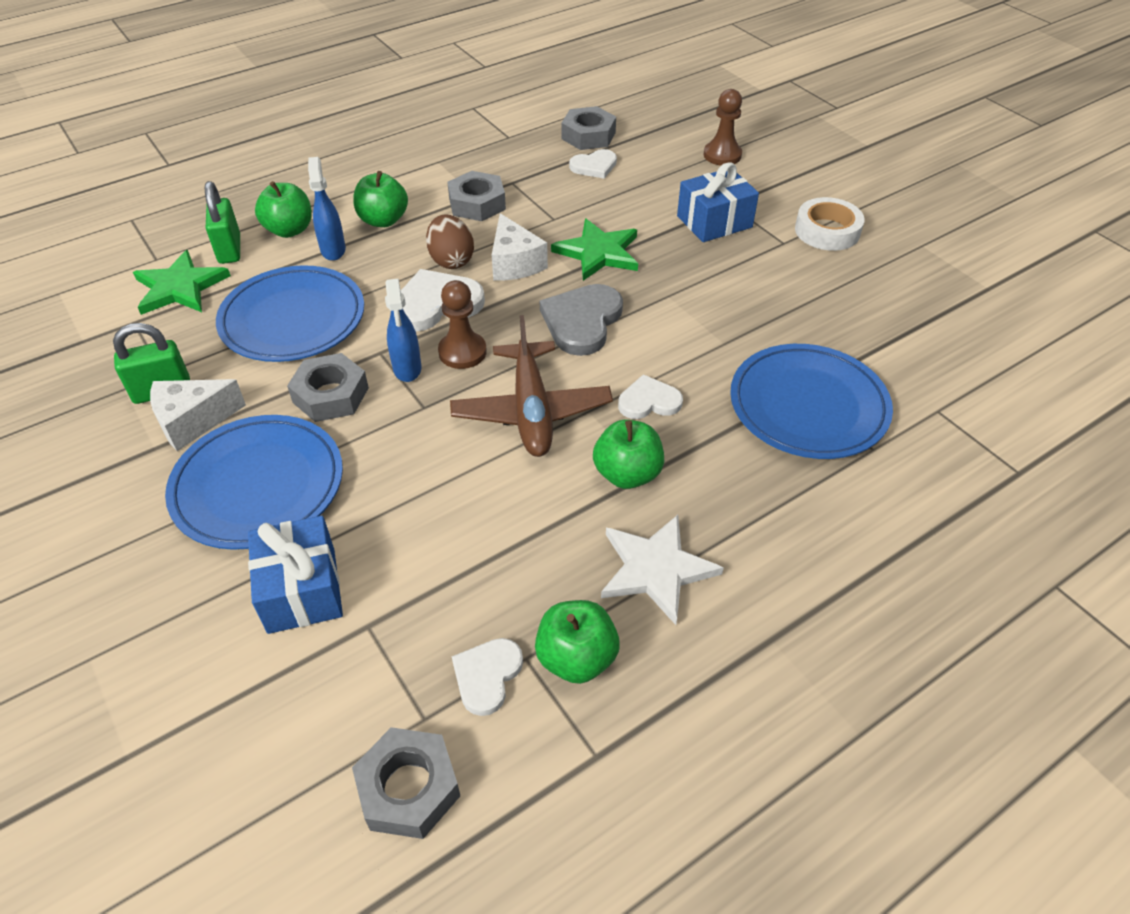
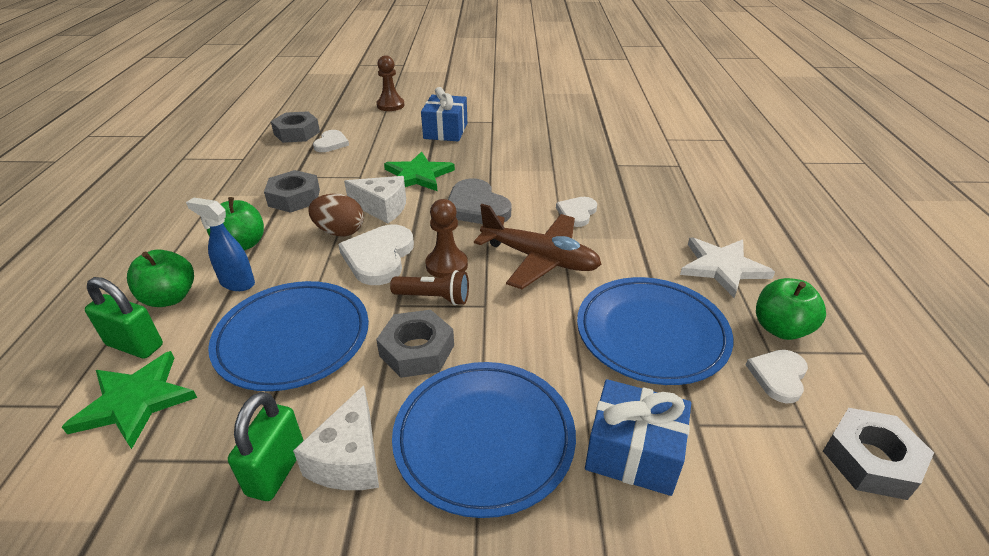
camera: 55 degrees left, 10 degrees down
(407, 369) = (434, 298): blue spray bottle -> brown flashlight
(487, 676) = (778, 376): white heart -> white heart turned 60 degrees clockwise
(627, 474) = (633, 245): green apple -> none
(808, 406) = (630, 168): blue plate -> blue plate (651, 333)
(827, 231) = (499, 107): white tape -> none

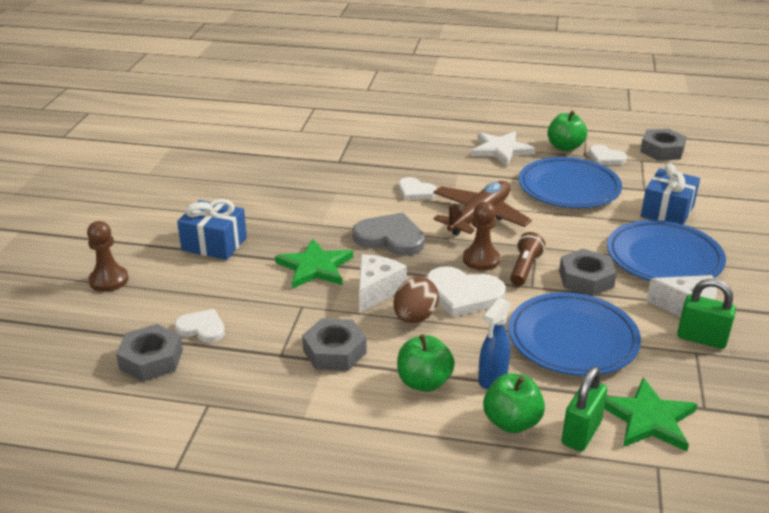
camera: 80 degrees left, 5 degrees down
(476, 207) = (390, 238): grey heart -> grey heart turned 135 degrees counterclockwise

